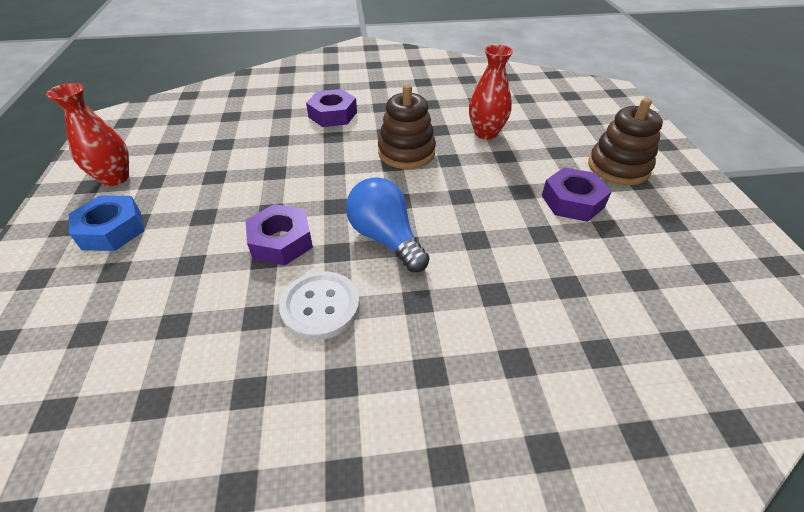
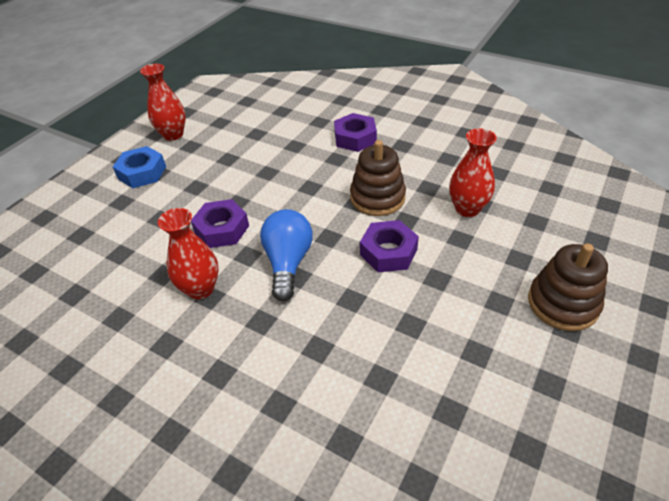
camera: 40 degrees right, 0 degrees up
(320, 306) = (201, 289): white button -> red vase
(572, 201) = (473, 311): purple nut -> purple nut (388, 252)

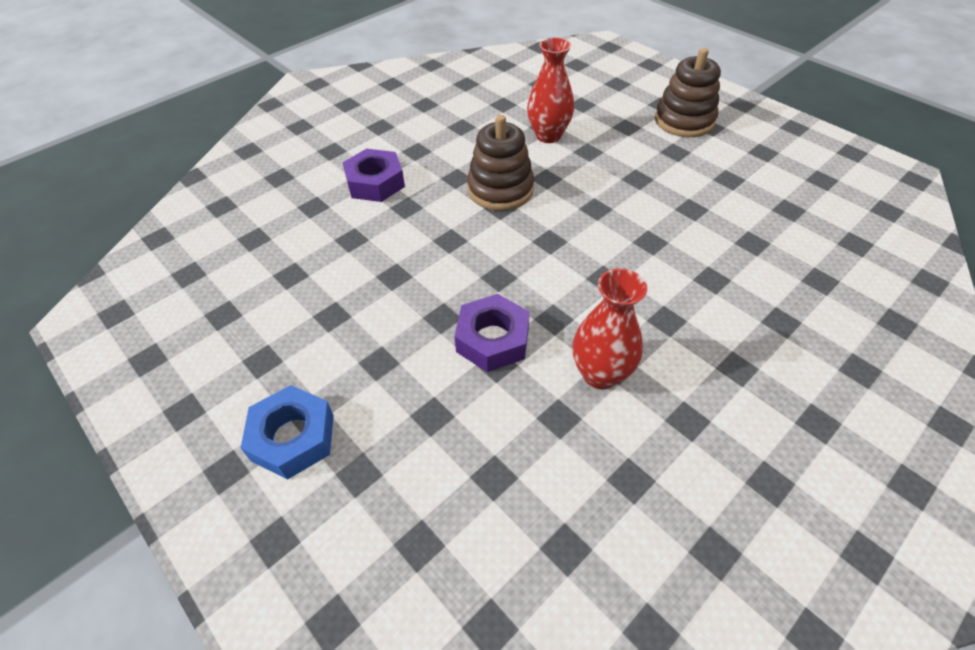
camera: 75 degrees left, 5 degrees up
(173, 135) = (208, 383): red vase -> none
(288, 263) = (580, 282): blue light bulb -> none
(388, 252) = (590, 200): purple nut -> none

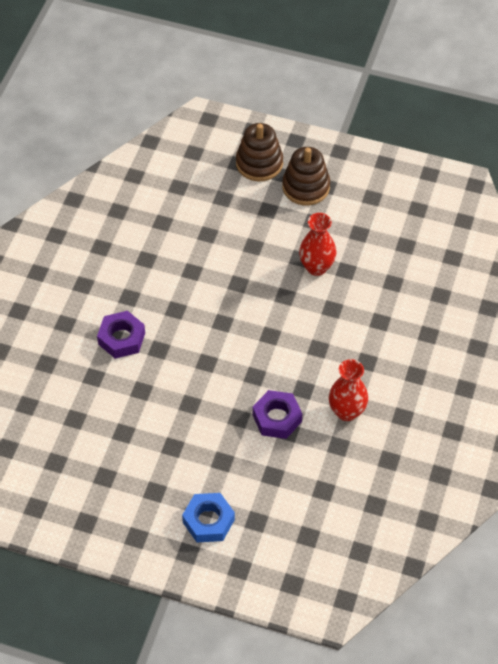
camera: 30 degrees left, 5 degrees up
(500, 189) = (213, 307): brown stacking toy -> brown stacking toy (259, 163)
(548, 135) = (216, 242): red vase -> red vase (316, 267)

